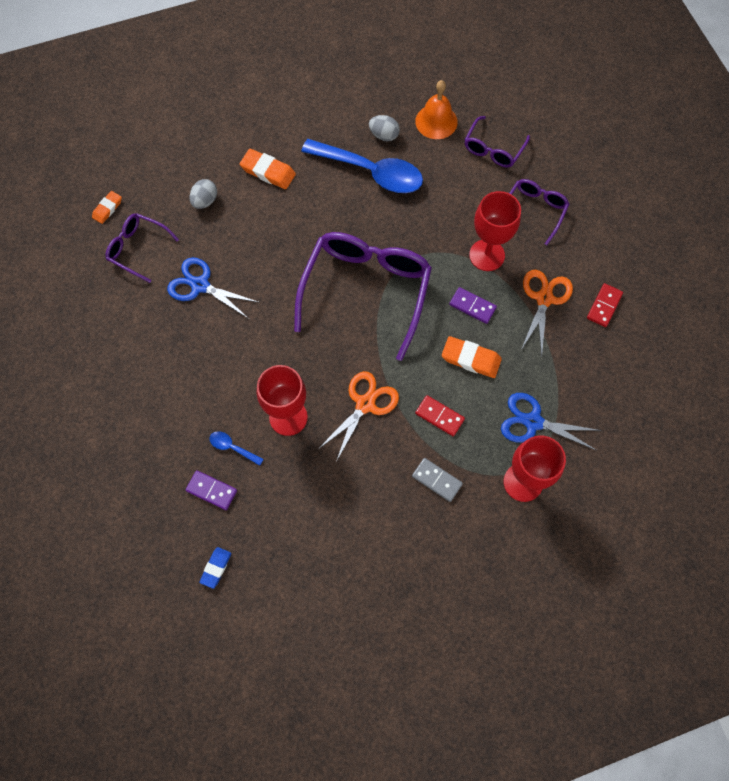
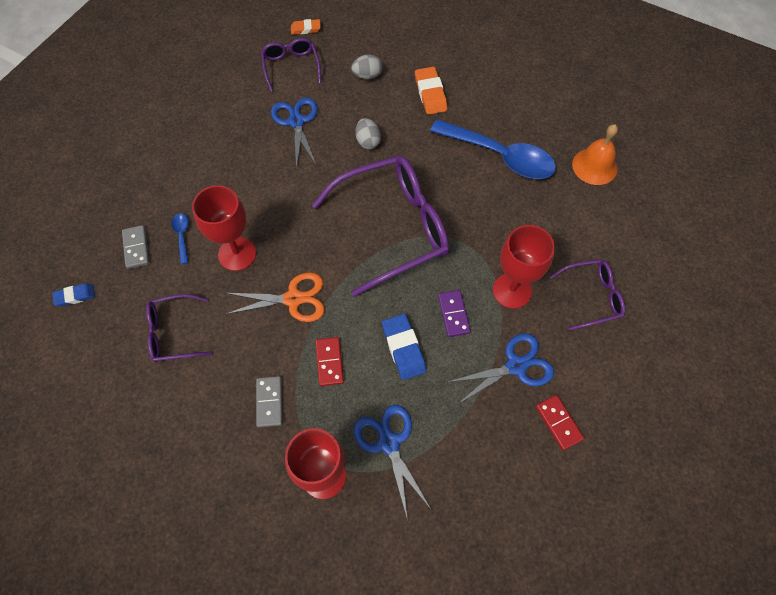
camera: 50 degrees right, 5 degrees down
(211, 490) = (136, 248): purple domino -> grey domino
(371, 172) = (500, 156): blue spoon -> blue spoon turned 45 degrees counterclockwise
(384, 135) = (542, 141): grey egg -> grey egg (368, 141)
(471, 359) = (403, 348): orange eraser -> blue eraser
(493, 149) = (615, 224): purple glasses -> purple glasses (173, 333)
(544, 299) = (516, 366): orange scissors -> blue scissors
(604, 306) = (558, 423): red domino -> red domino turned 75 degrees clockwise

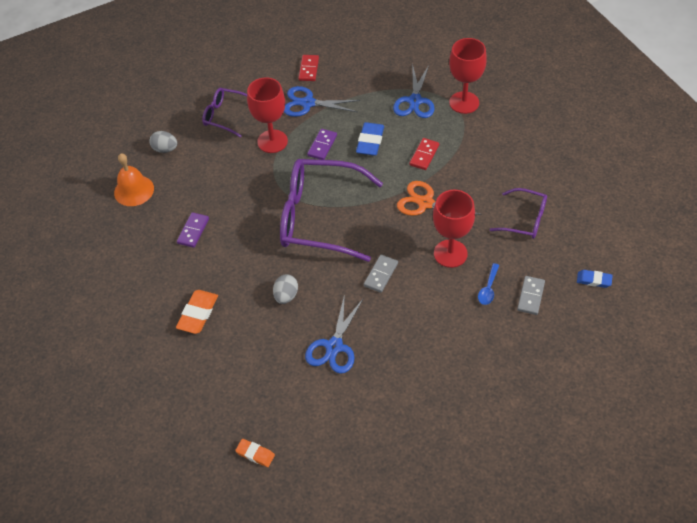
camera: 145 degrees left, 10 degrees down
(269, 402) = (477, 151): grey domino -> grey domino (381, 274)
(291, 66) = (300, 412): purple glasses -> none
(367, 76) = (237, 362): grey egg -> grey egg (165, 149)
(500, 156) = (193, 231): blue spoon -> purple domino

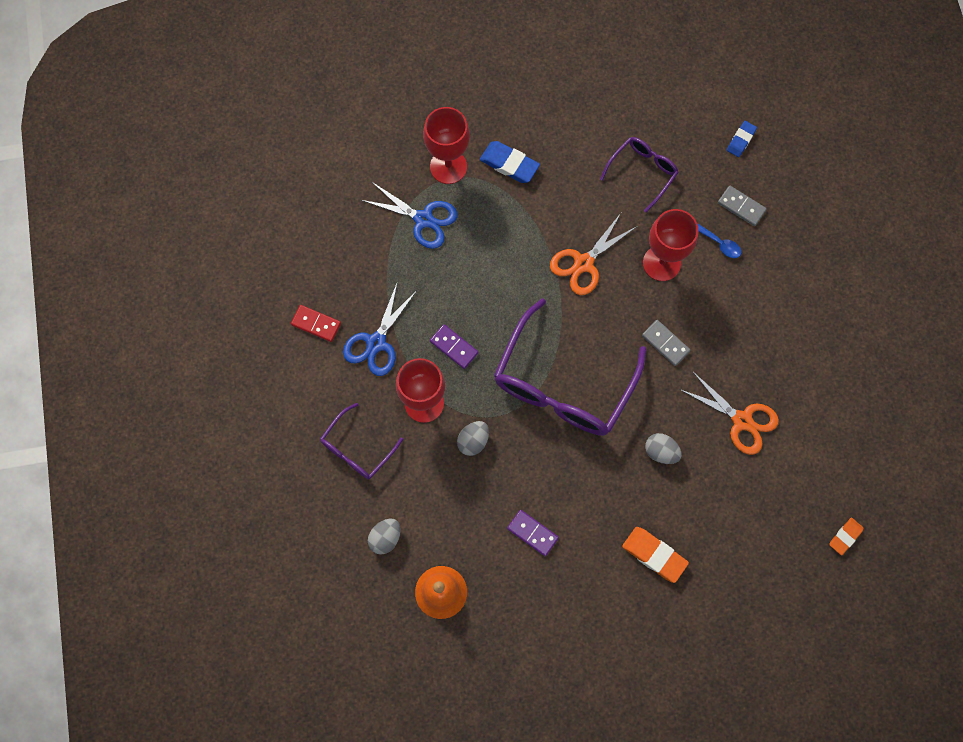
camera: 75 degrees left, 20 degrees up
(253, 177) = (473, 441): none -> grey egg
(334, 346) = (742, 420): blue scissors -> orange scissors
(370, 142) = (469, 291): blue eraser -> blue eraser (509, 164)
(424, 155) = (513, 239): red domino -> none

